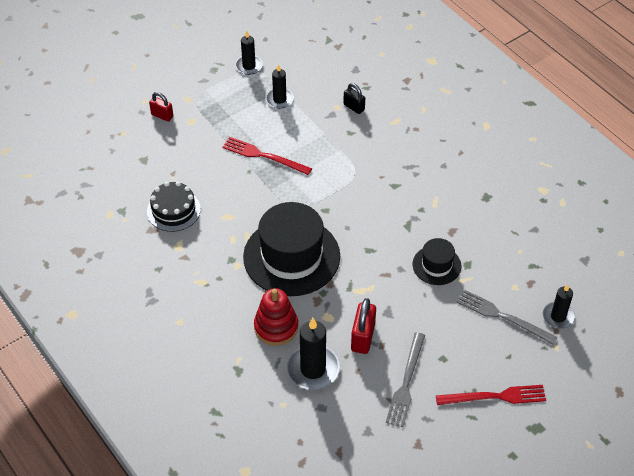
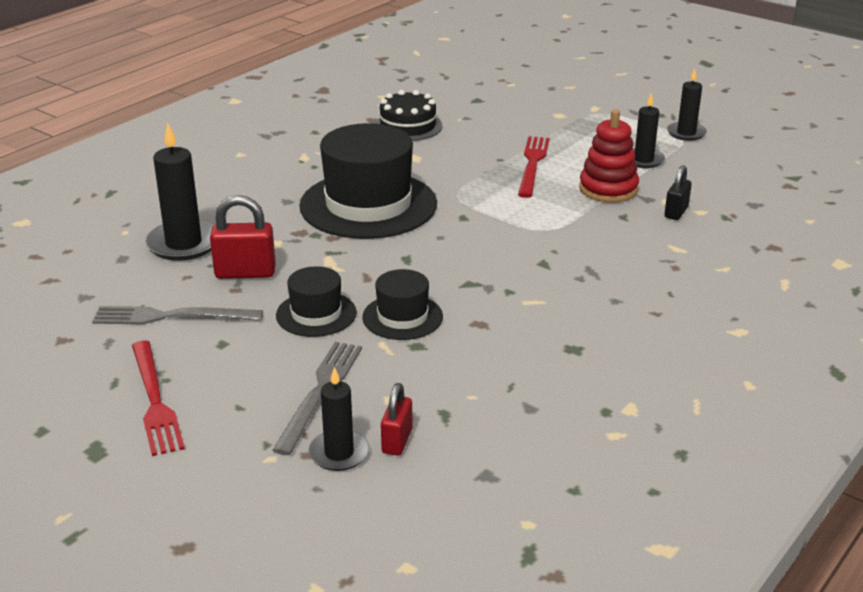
camera: 75 degrees right, 20 degrees down
(162, 115) = (554, 98): red padlock -> red padlock (397, 441)
(276, 327) = (247, 211): red stacking toy -> red stacking toy (608, 189)
(422, 306) = (316, 314): none -> black hat

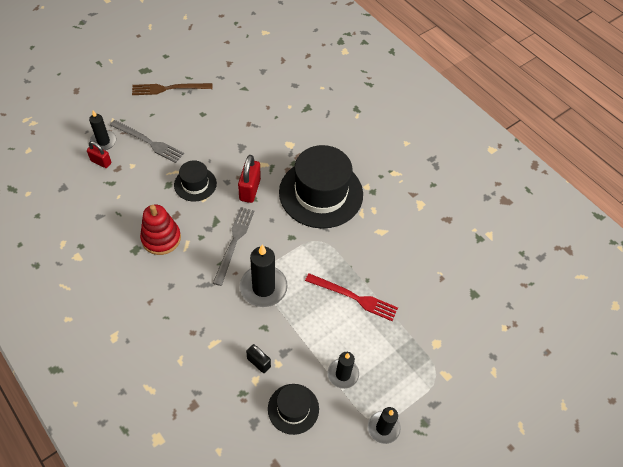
camera: 100 degrees right, 25 degrees up
(155, 400) = (169, 89): red fork -> brown fork
(171, 317) = (232, 98): grey fork -> grey fork (234, 242)
(184, 244) = (301, 108): black candle -> black candle (263, 287)
(245, 273) = (262, 129): red padlock -> red padlock (250, 190)
(316, 314) = (212, 150): black hat -> black hat (293, 408)
(408, 126) = (432, 238): black cake -> none
(608, 189) = (304, 332): red stacking toy -> red stacking toy (161, 238)

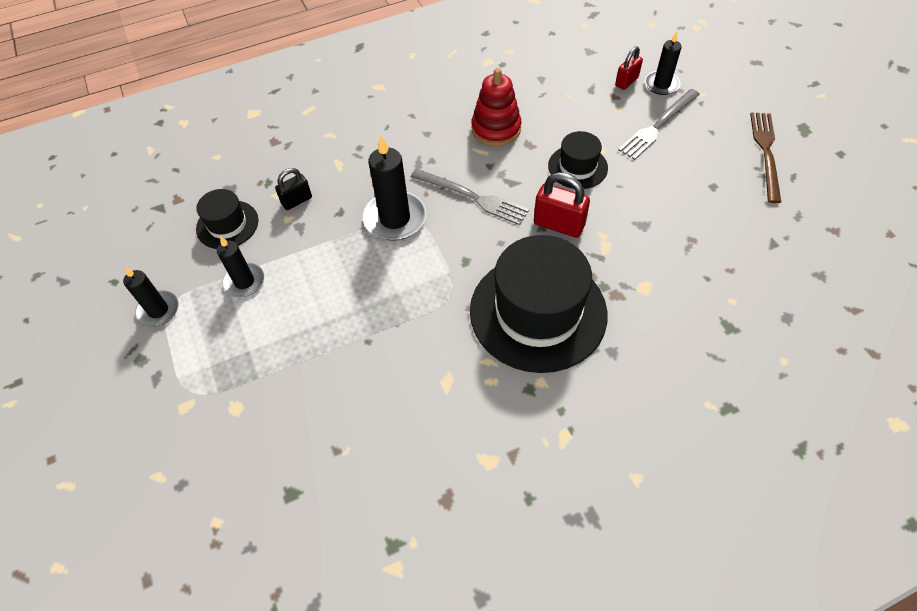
camera: 110 degrees right, 0 degrees up
(354, 297) = (345, 318): red fork -> none

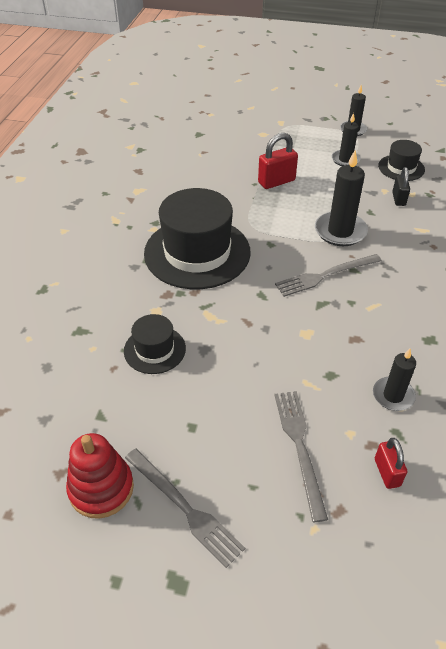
camera: 125 degrees right, 10 degrees down
(496, 129) = (393, 329): red stacking toy -> red stacking toy (101, 488)
(558, 224) = (254, 303): red padlock -> red padlock (276, 182)
(577, 167) = (301, 351): black hat -> black hat (154, 349)
(661, 84) = (358, 502): black candle -> black candle (393, 395)
(766, 152) = (184, 507): brown fork -> grey fork

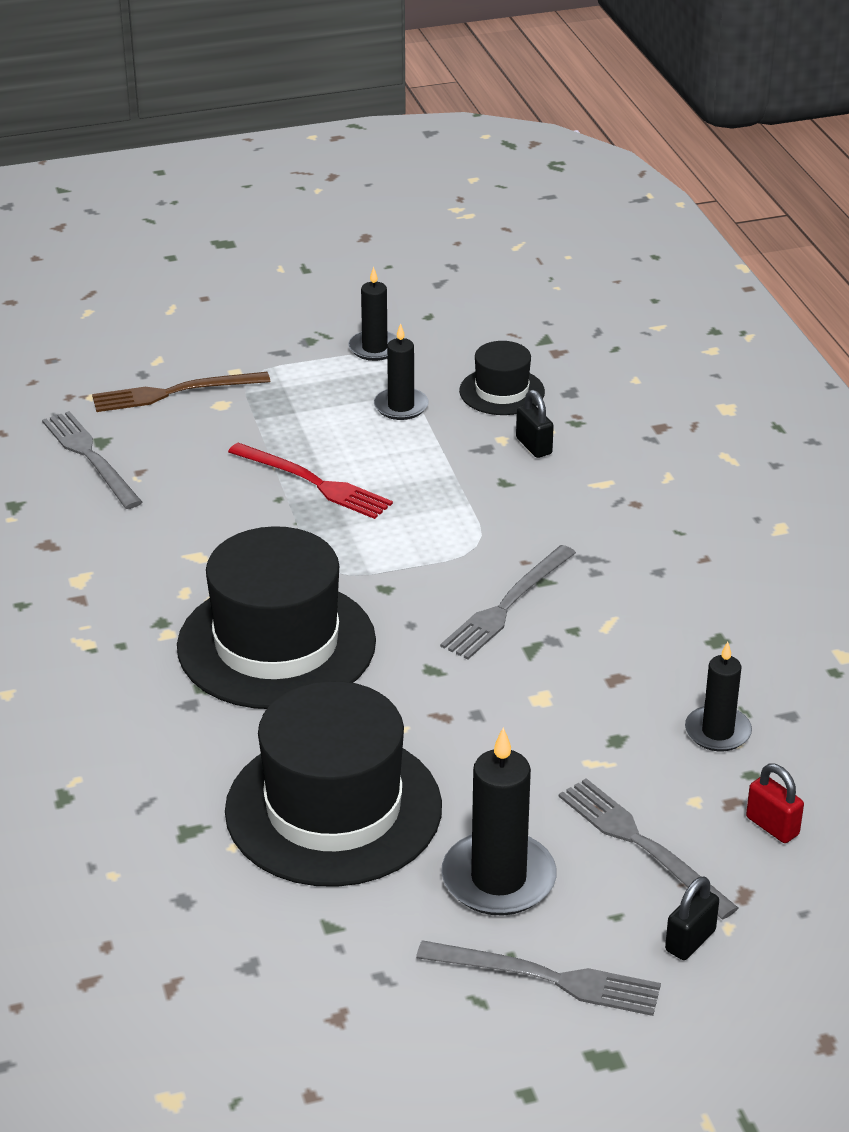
camera: 30 degrees left, 10 degrees down
(101, 488) = (414, 1008): red stacking toy -> none
(154, 349) = (333, 809): black hat -> black hat, size x2.00
(188, 139) = (90, 457): none -> grey fork
(246, 123) = (174, 393): none -> brown fork
(276, 182) = (314, 482): red padlock -> red fork
(284, 527) = (690, 941): none -> black padlock
(340, 231) = (480, 529): black candle -> black candle (498, 879)

